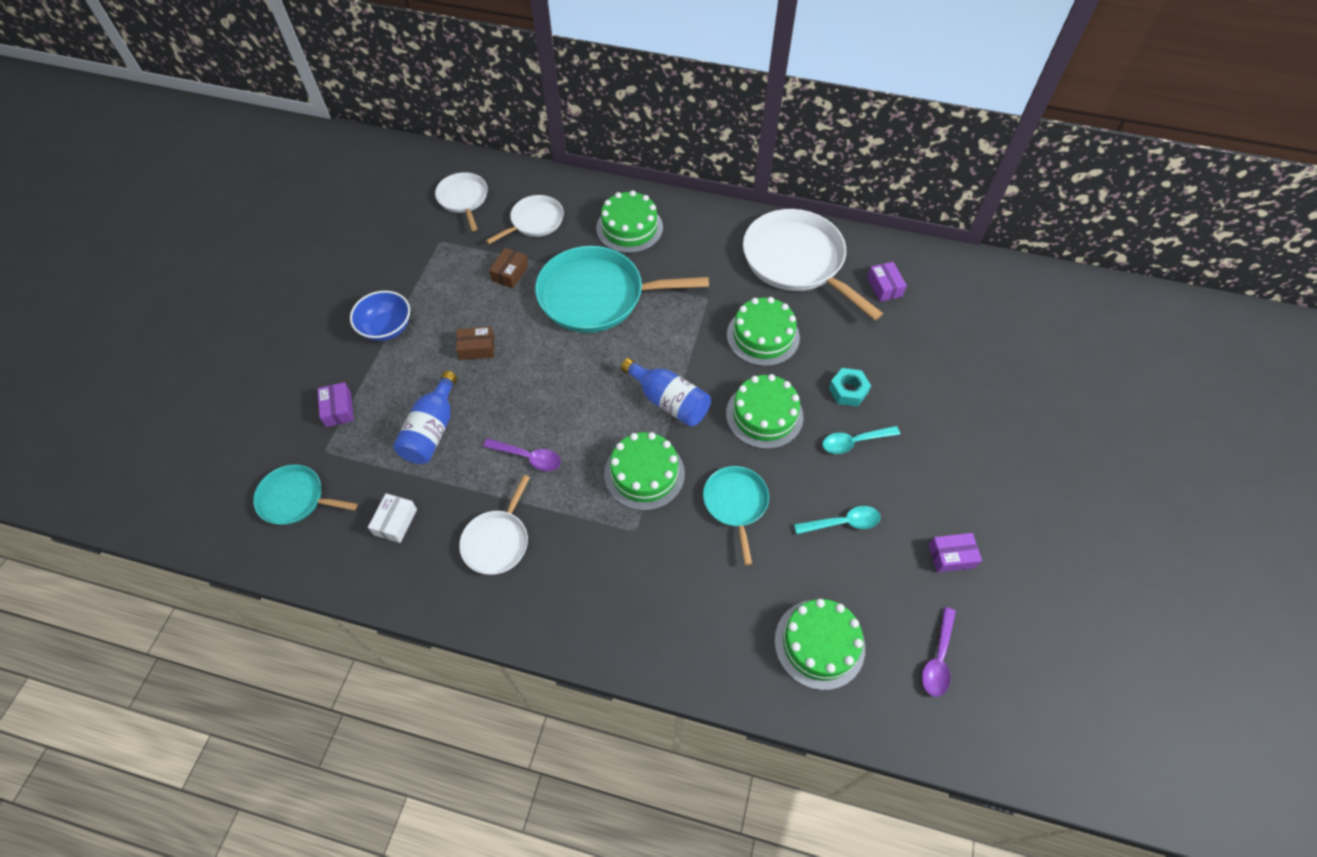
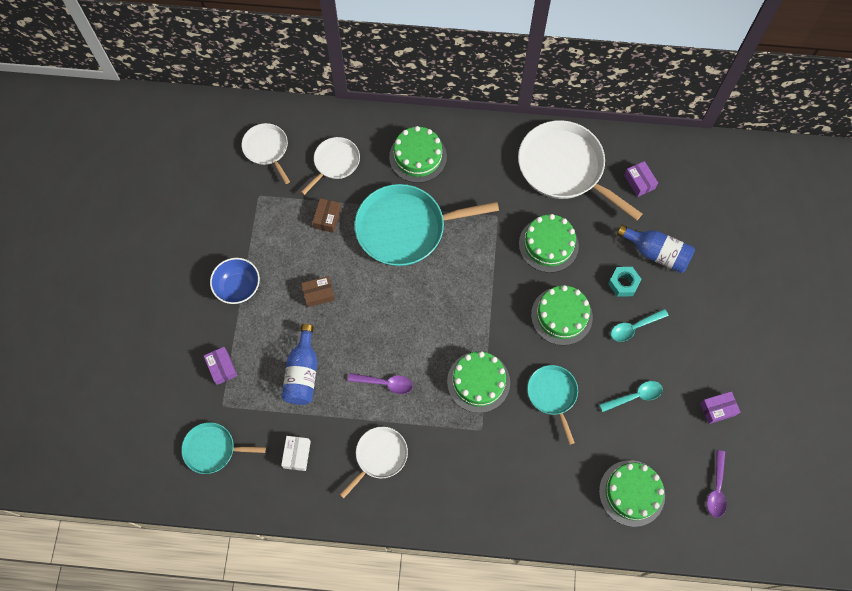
camera: 10 degrees left, 10 degrees up
(497, 541) = (379, 456): white pan -> white pan turned 150 degrees counterclockwise
(669, 401) = (484, 316): blue bottle -> blue bottle (656, 253)

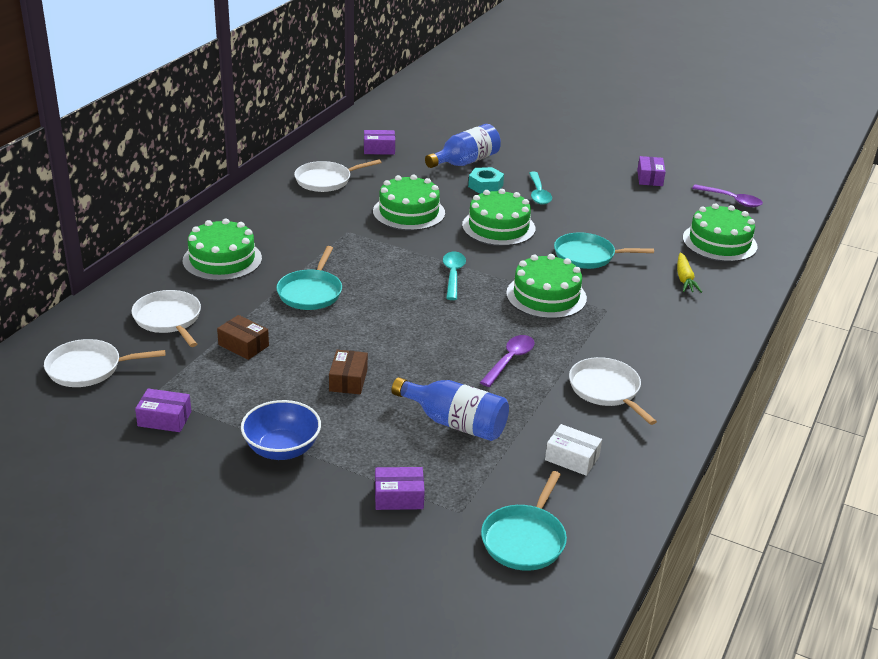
camera: 70 degrees left, 35 degrees down
(239, 213) = (164, 419): none -> purple box
(405, 228) = (311, 292): turquoise pan -> turquoise pan, size x0.54
(556, 477) = (684, 278): none -> yellow carrot
(564, 168) = (326, 180): white pan -> white pan, size x0.54
(635, 396) = (614, 213): turquoise spoon -> turquoise spoon (453, 275)

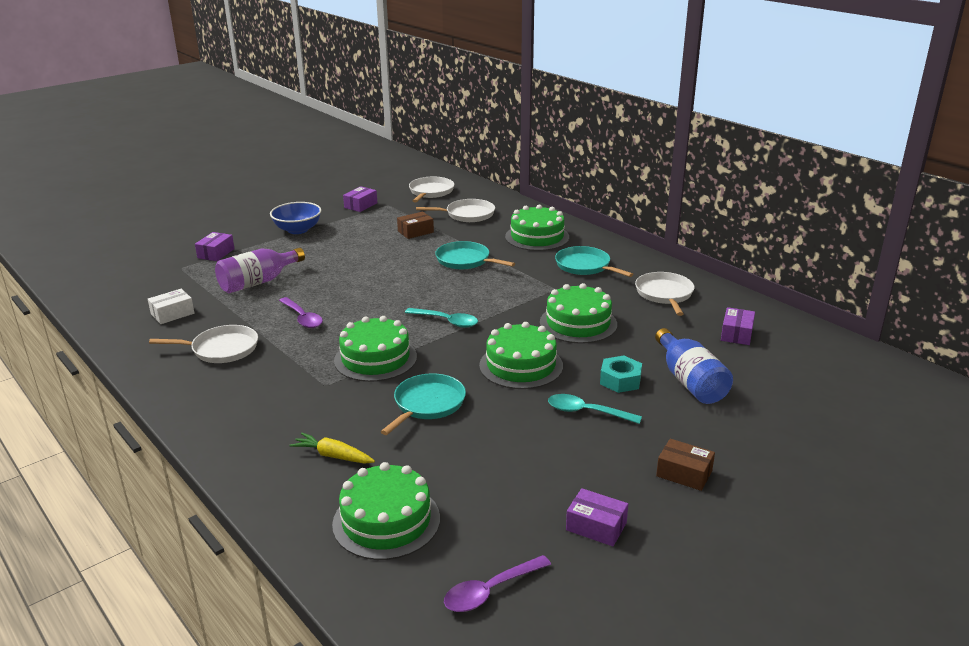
camera: 115 degrees right, 5 degrees down
(348, 380) = (343, 257): brown box -> brown box (684, 473)
(455, 423) = (258, 282): blue bottle -> purple bottle
(525, 539) = (132, 281): turquoise pan -> turquoise pan (585, 266)

